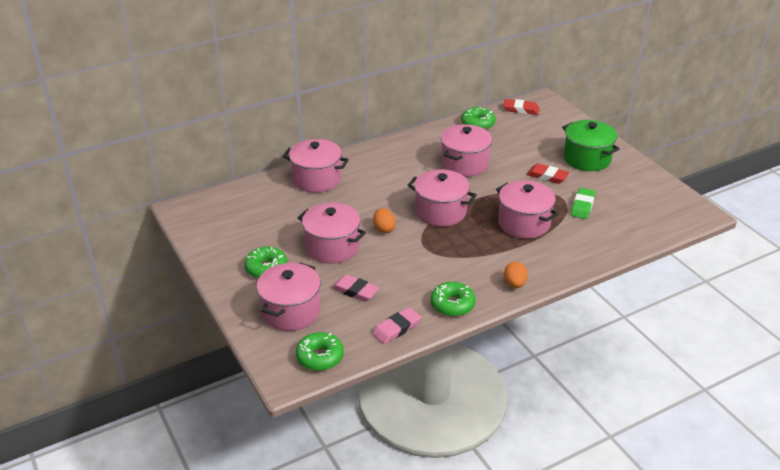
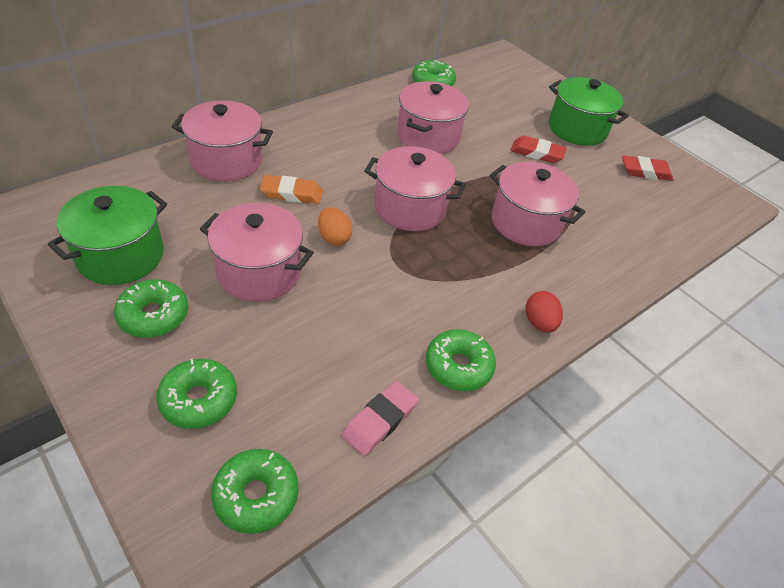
camera: 15 degrees left, 10 degrees up
(247, 235) = (120, 256): none -> green pot
(291, 311) = (199, 400): pink pot -> green donut
(355, 291) = (303, 350): pink eraser -> none
(359, 201) = (291, 193): none -> orange eraser
(514, 284) = (539, 323): orange egg -> red egg
(521, 109) = (481, 65): red eraser -> red eraser (645, 172)
(582, 206) = (592, 194): green eraser -> none

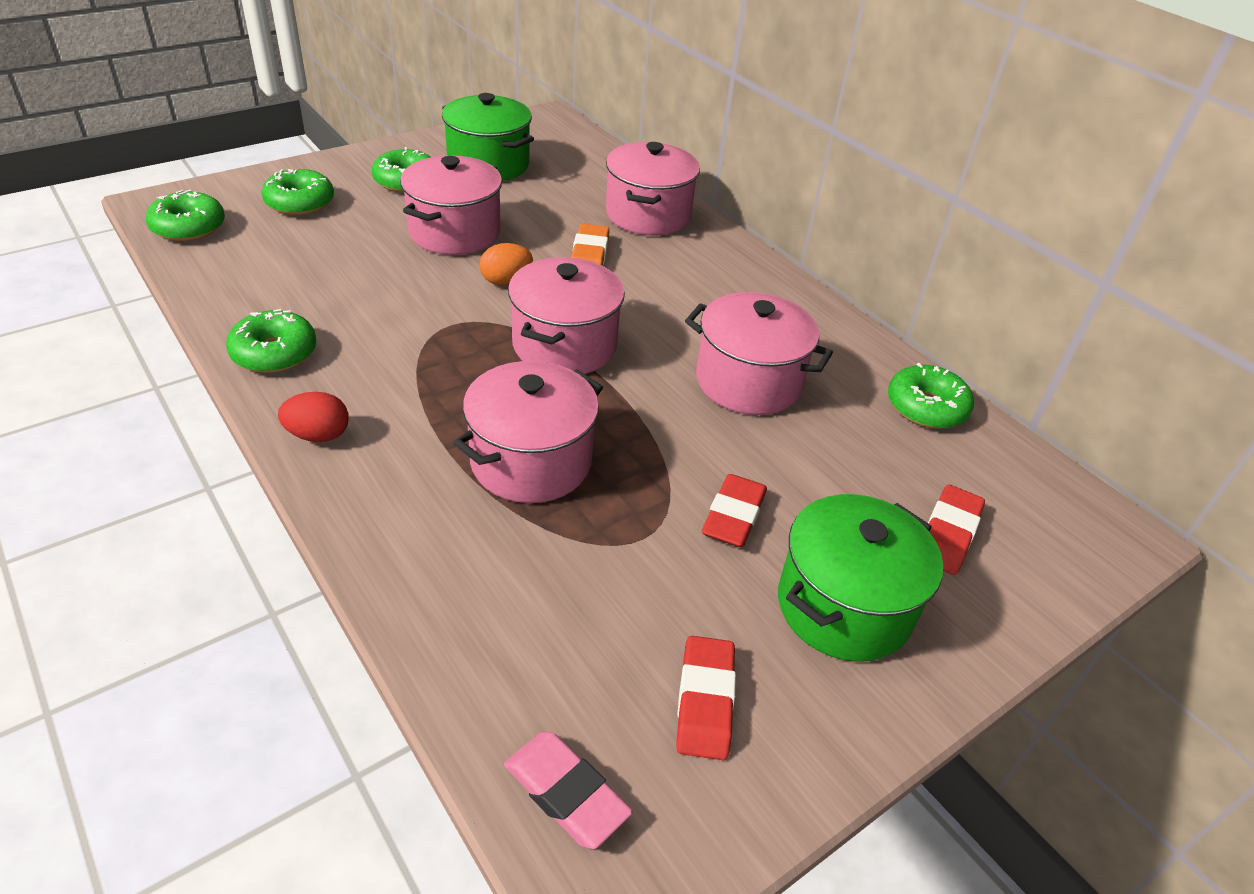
camera: 95 degrees right, 5 degrees down
(380, 420) = (229, 293): pink eraser -> pink eraser (566, 793)
(522, 94) = (948, 534): none -> red eraser

